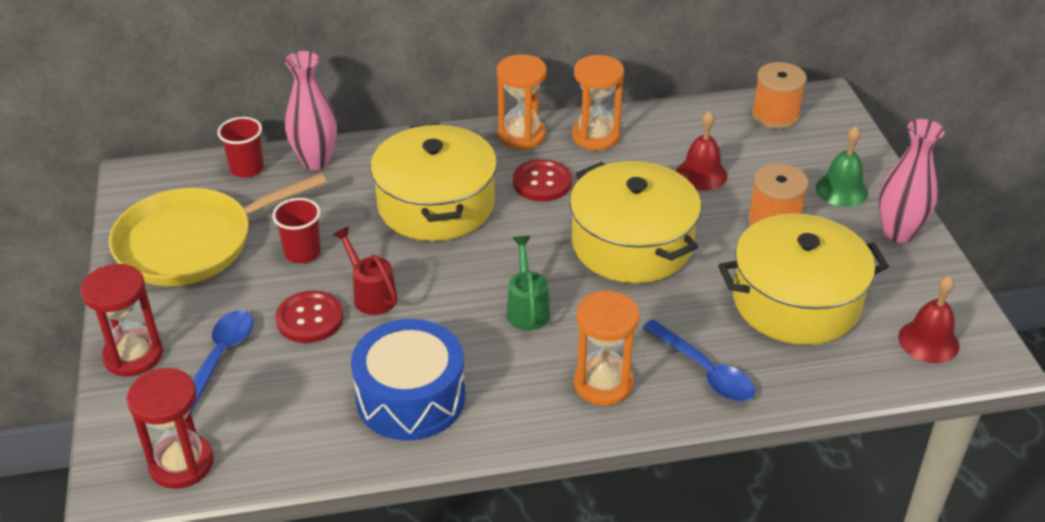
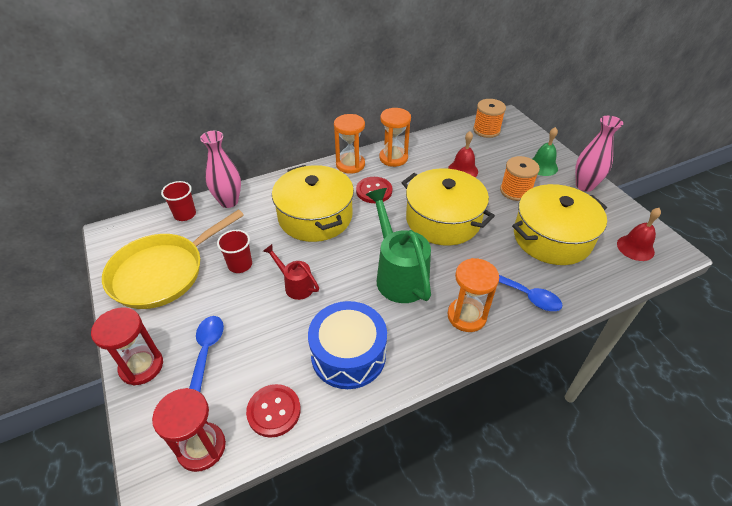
camera: 15 degrees left, 5 degrees up
(310, 319) = (260, 311): red button -> red button (274, 411)
(527, 308) = (398, 274): green watering can -> green watering can, size x1.86

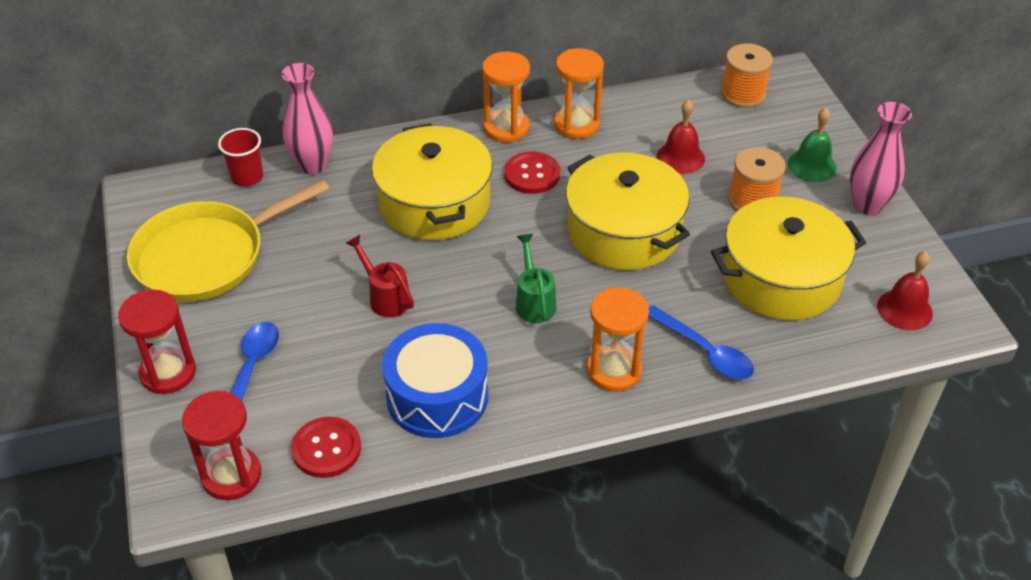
camera: 10 degrees right, 0 degrees up
(240, 265) = (314, 259): red cup -> none
(398, 274) = (534, 301): green watering can -> green watering can, size x0.54

